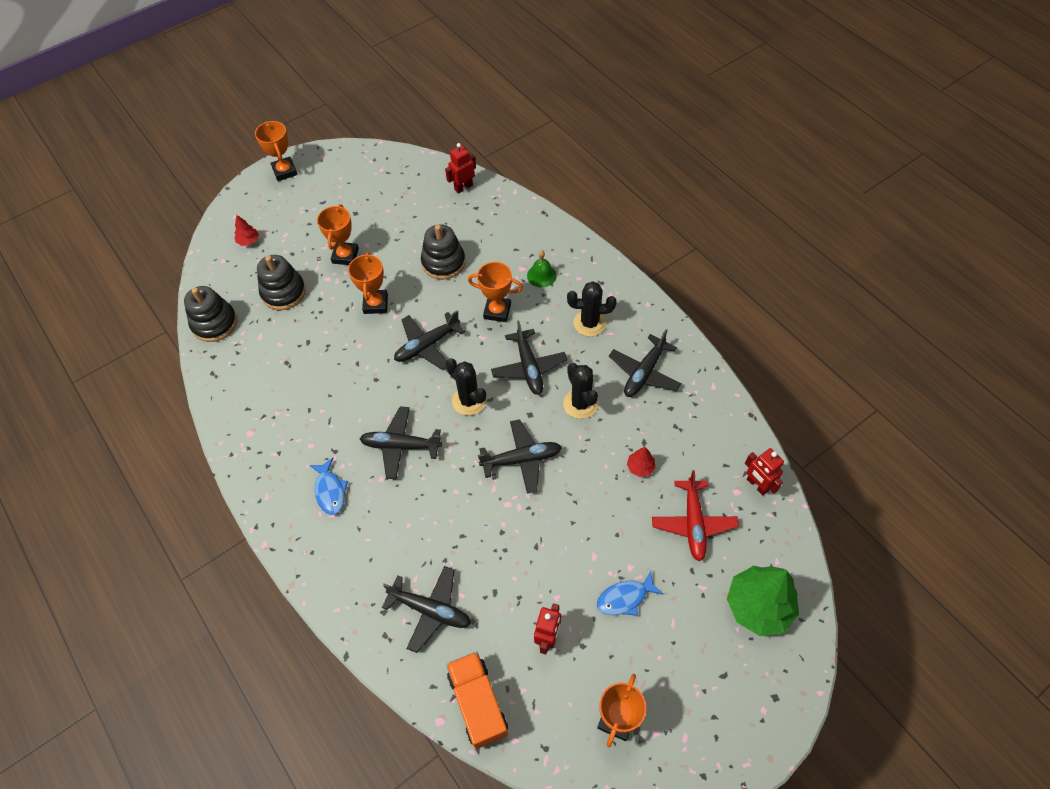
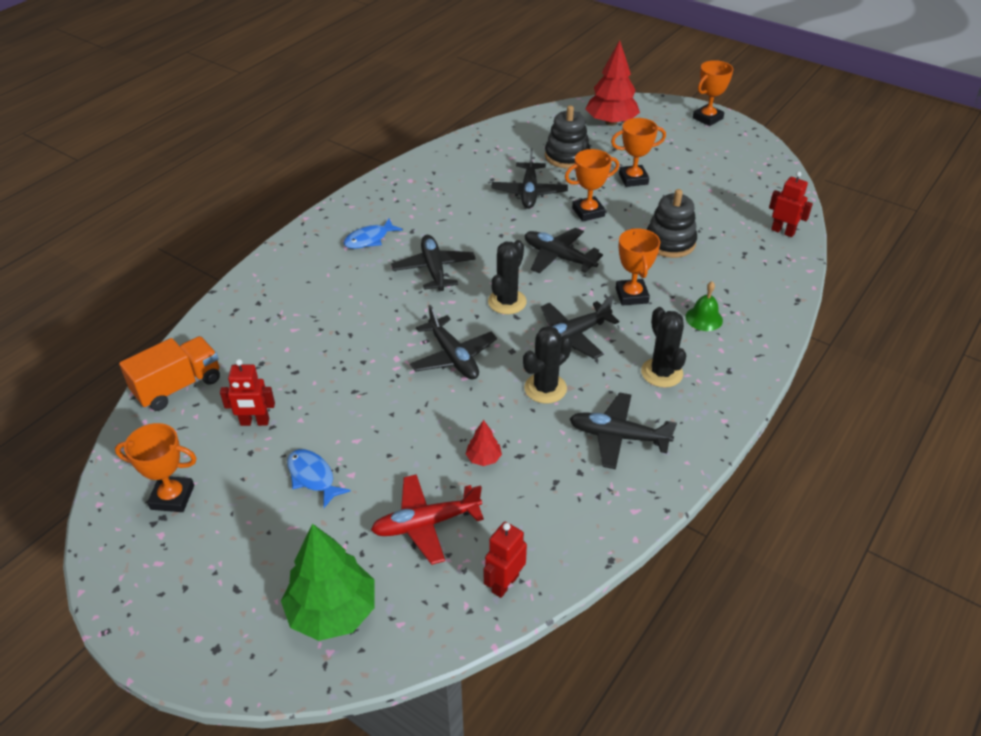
camera: 70 degrees right, 15 degrees down
(214, 323) = (511, 131): black stacking toy -> none
(248, 241) = (611, 122): red tree -> red tree, size x2.23
(430, 610) = (266, 332): black plane -> black plane (529, 192)

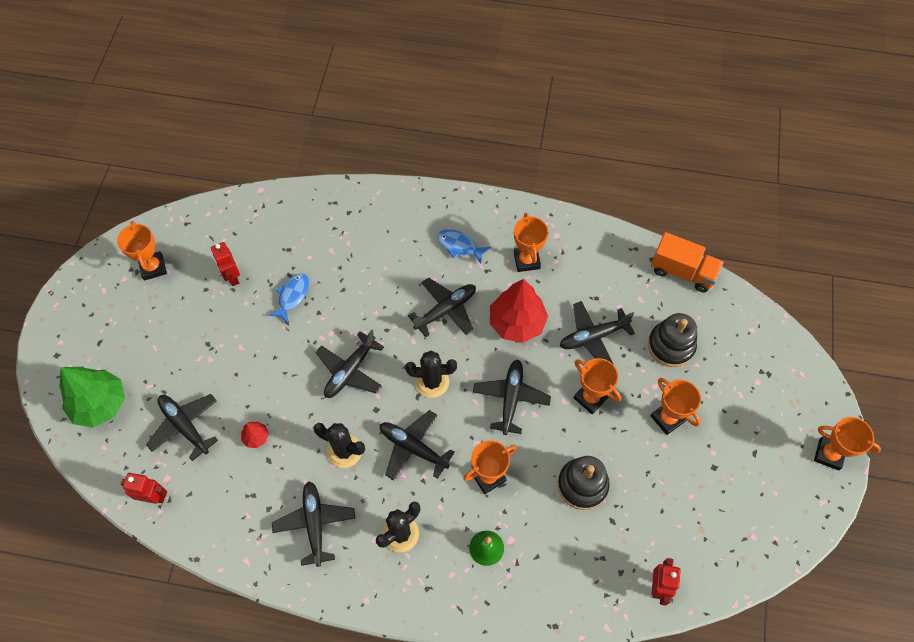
camera: 65 degrees right, 20 degrees up
(178, 386) = (245, 214): orange truck -> orange truck (682, 271)
(313, 477) = (198, 338): blue fish -> blue fish (292, 296)
(421, 204) = (526, 260): none -> orange trophy
(426, 524) = (185, 426): red plane -> black plane
(611, 122) = (758, 363): red tree -> red tree (517, 323)

